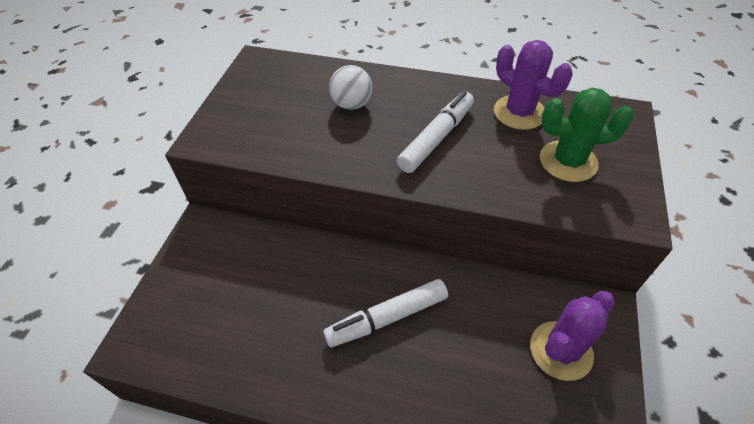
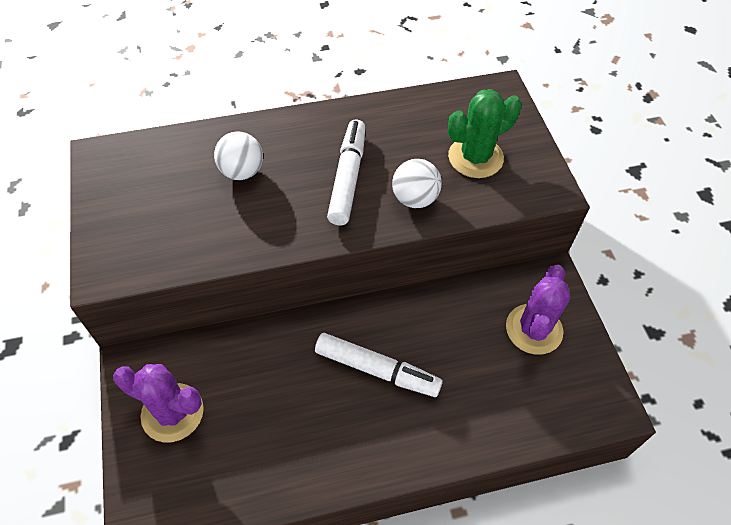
camera: 30 degrees left, 5 degrees up
(387, 318) = (377, 370): white marker -> white marker turned 105 degrees counterclockwise
(488, 175) = (415, 199): none -> white ball
(519, 112) = (409, 122): purple cactus -> purple cactus (172, 412)

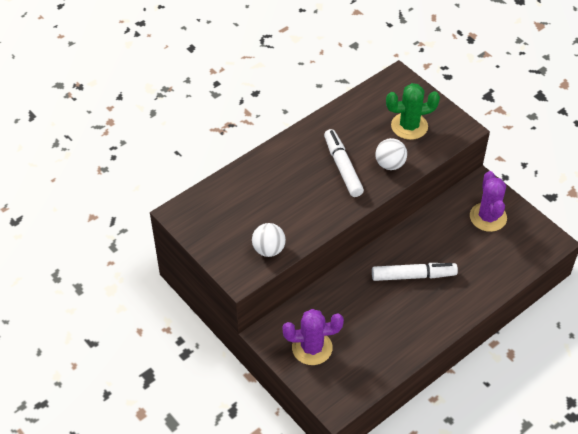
camera: 25 degrees left, 5 degrees down
(242, 171) = (276, 188): white ball -> white ball (268, 249)
(475, 157) = (409, 126): green cactus -> green cactus turned 45 degrees clockwise

